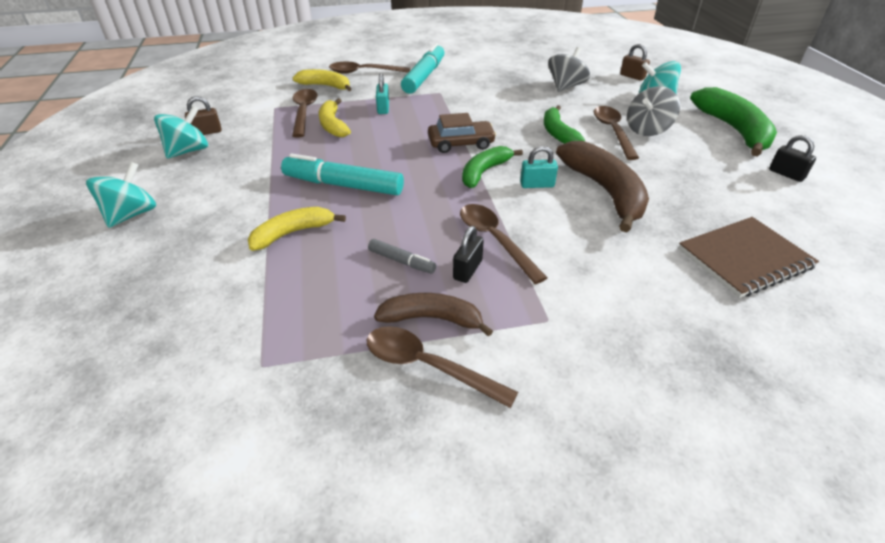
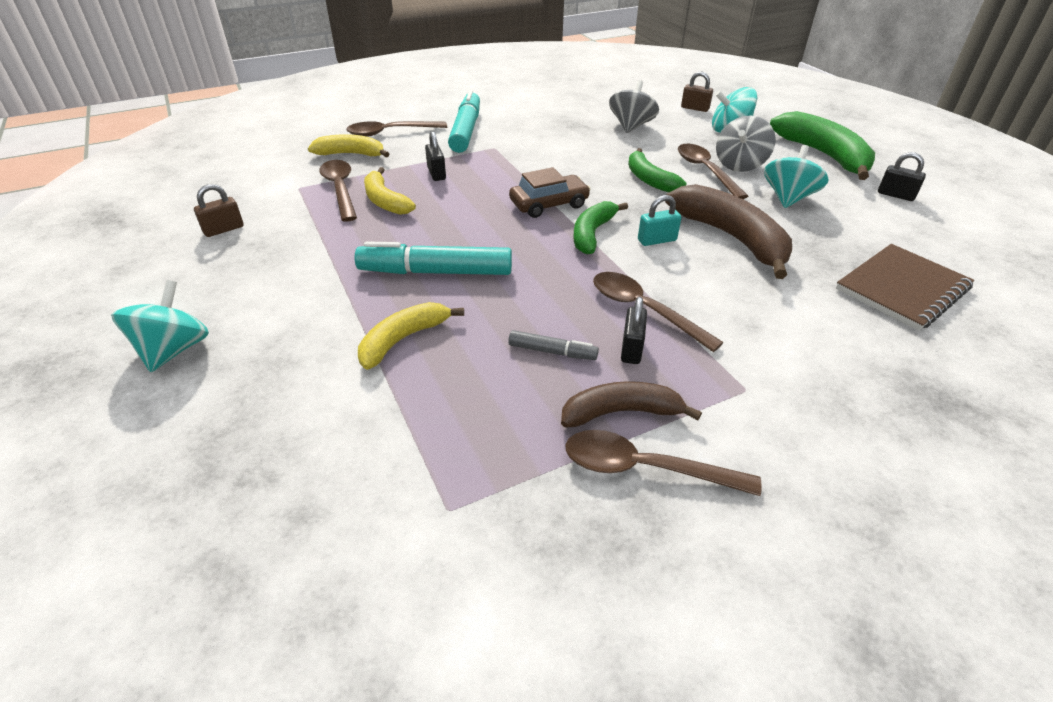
camera: 15 degrees left, 0 degrees up
(188, 151) = (211, 256): turquoise spinning top -> turquoise spinning top (788, 198)
(383, 108) = (436, 173): turquoise padlock -> black padlock

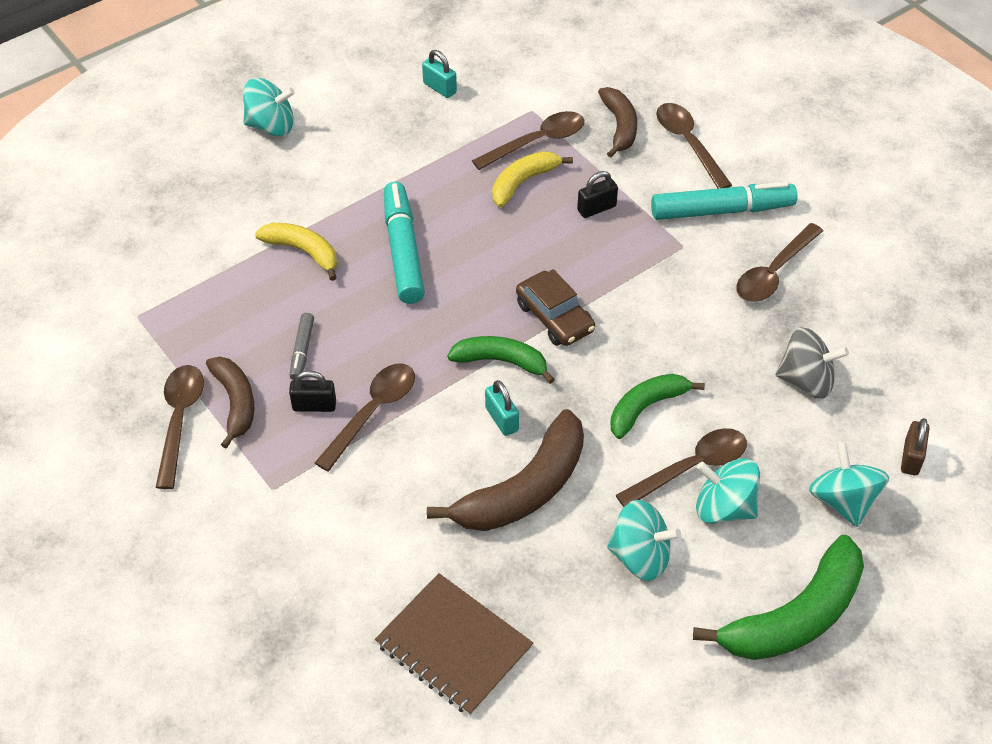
camera: 80 degrees right, 10 degrees up
(223, 229) = (439, 88): brown padlock -> turquoise padlock
(351, 154) = (619, 127): yellow banana -> brown banana
(533, 123) = (774, 272): none -> brown spoon
(739, 165) = (724, 507): grey spinning top -> turquoise spinning top
(895, 195) = (689, 689): black padlock -> none

